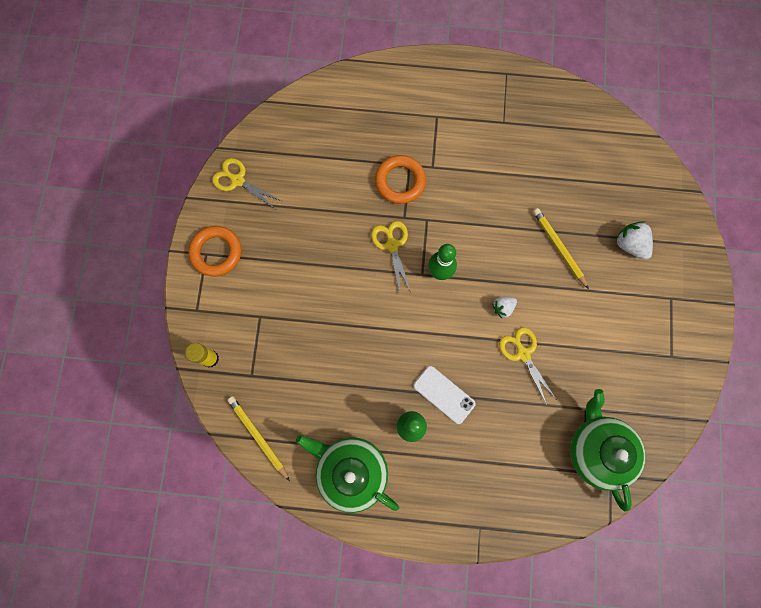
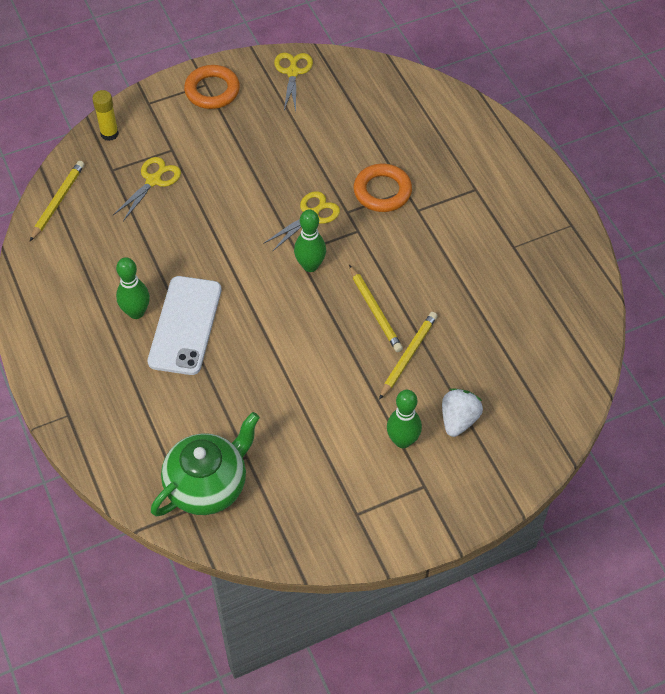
camera: 60 degrees right, 20 degrees down
(351, 471) = (65, 285): green teapot -> none
(444, 394) = (185, 325): white phone -> white phone, size x1.60
(503, 308) = (308, 335): white strawberry -> none
(507, 248) = (375, 311): none -> yellow pencil
(523, 353) = (270, 374): yellow scissors -> yellow scissors (153, 180)
(628, 292) = (402, 441): none -> green bowling pin

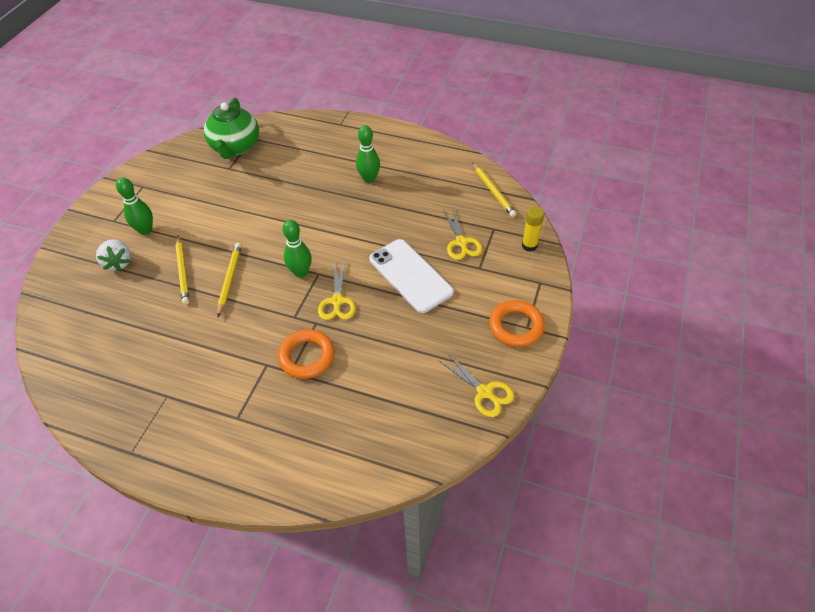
camera: 135 degrees right, 5 degrees down
(185, 325) = (334, 192): white phone -> white phone (410, 275)
(375, 311) = (229, 279): yellow pencil -> yellow pencil turned 75 degrees clockwise

